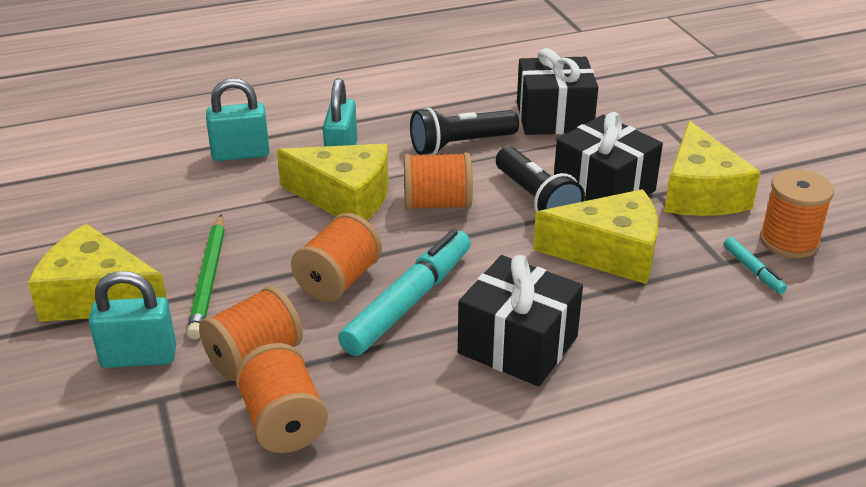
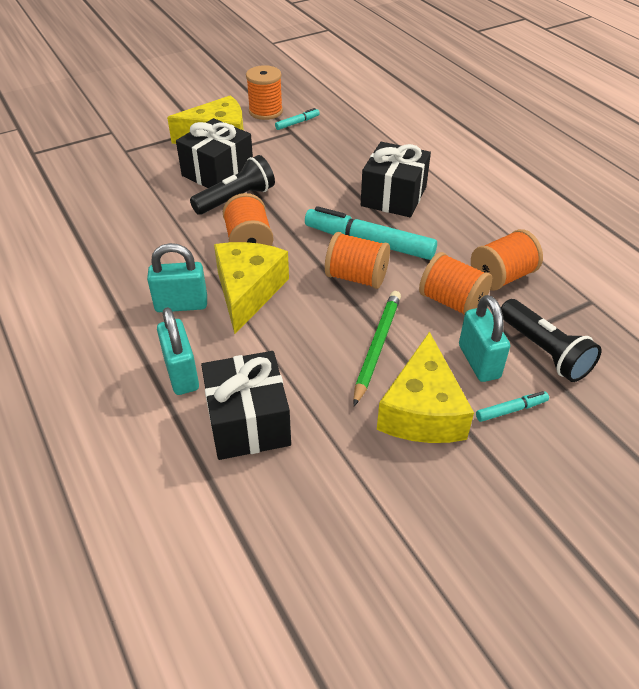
camera: 100 degrees left, 10 degrees up
(51, 366) = (511, 410): none -> turquoise marker
(209, 279) = (377, 347): green pencil -> green pencil turned 60 degrees counterclockwise
(460, 145) = (160, 240): black flashlight -> black flashlight (544, 351)
(554, 117) = (115, 197): black gift -> black gift (248, 422)
(609, 252) = (292, 168): yellow cheese -> none

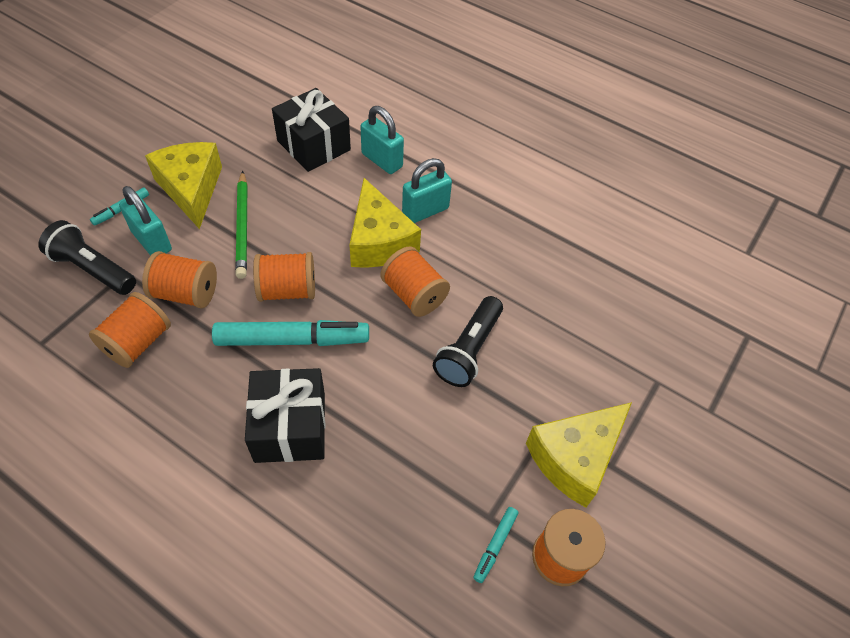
camera: 150 degrees right, 10 degrees up
(218, 172) = (521, 386): black gift -> none

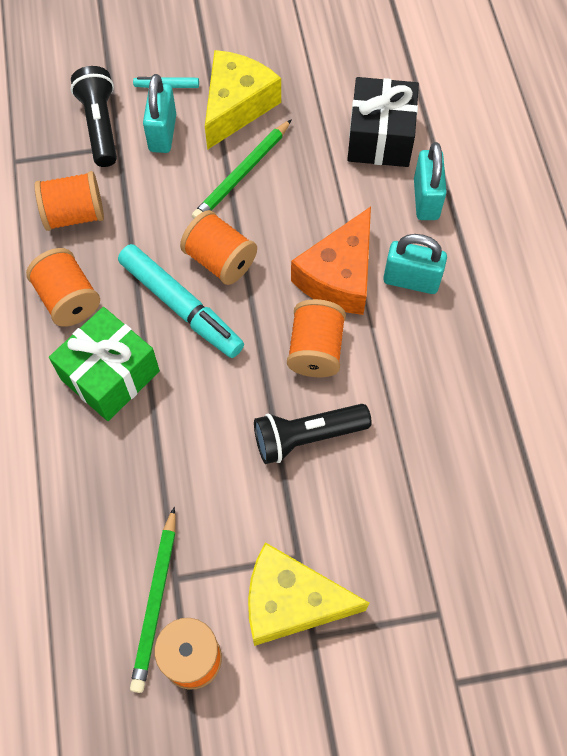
camera: 50 degrees right, 10 degrees up
(186, 293) = (144, 200): orange spool -> orange spool (68, 299)
(290, 427) = (110, 375): black gift -> green gift
(379, 241) = (339, 276): yellow cheese -> orange cheese
(495, 545) = (156, 602): turquoise marker -> green pencil

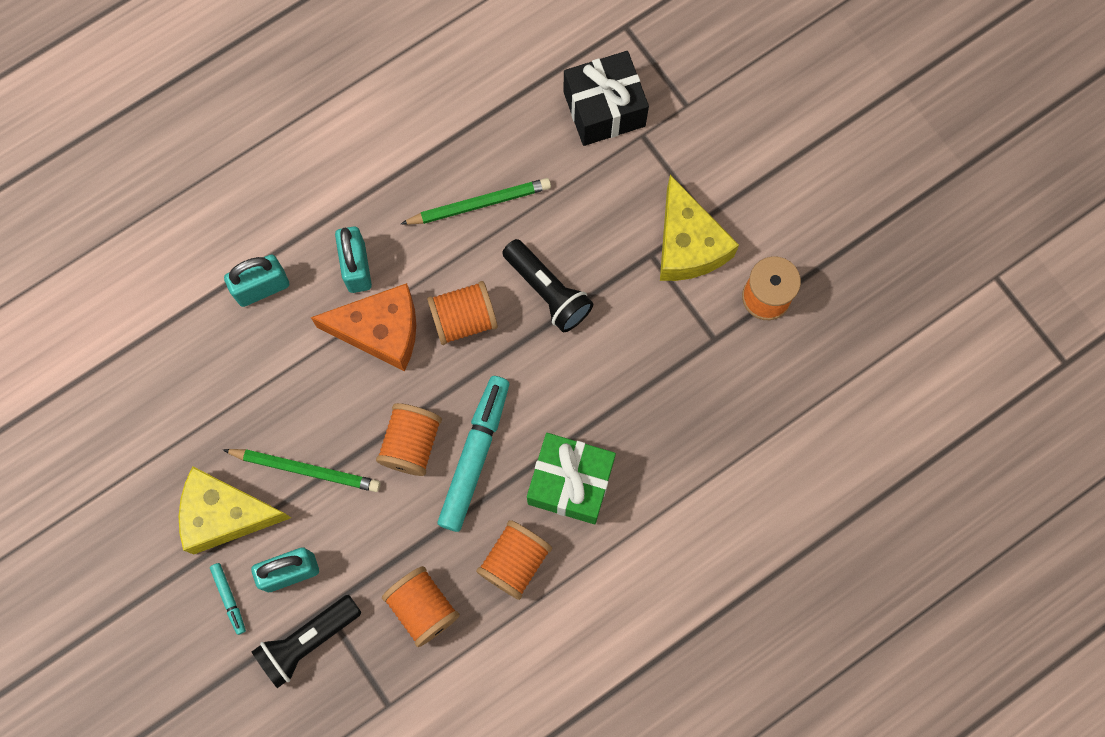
camera: 115 degrees left, 10 degrees up
(156, 602) = (739, 345): green pencil -> green pencil (479, 204)
(380, 138) = (207, 358): black gift -> black gift (604, 109)

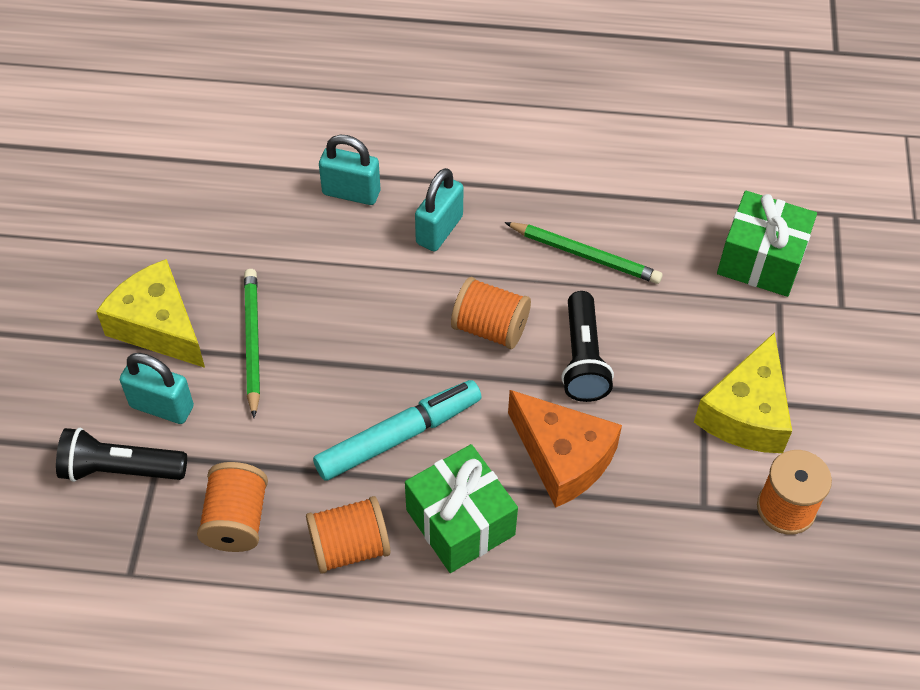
camera: 40 degrees right, 20 degrees down
(229, 599) = (96, 388): turquoise marker -> none
(306, 470) = (252, 342): green pencil -> green pencil turned 150 degrees counterclockwise
(380, 331) = (413, 287): orange cheese -> orange cheese (562, 457)
(411, 444) = (355, 387): orange spool -> none
(604, 109) = (761, 260): black gift -> green gift

